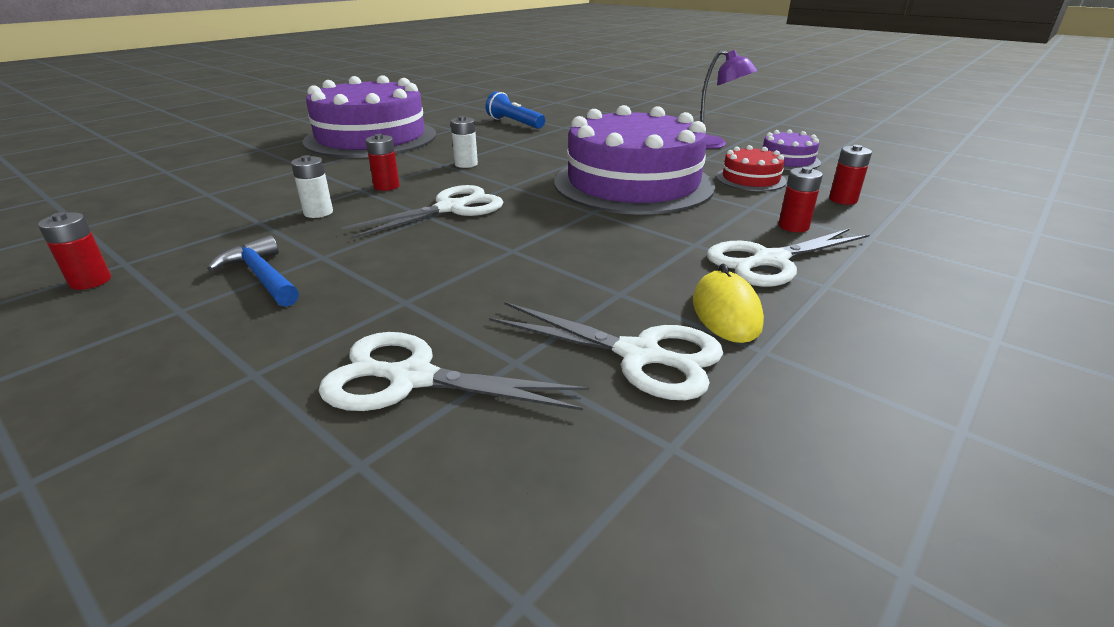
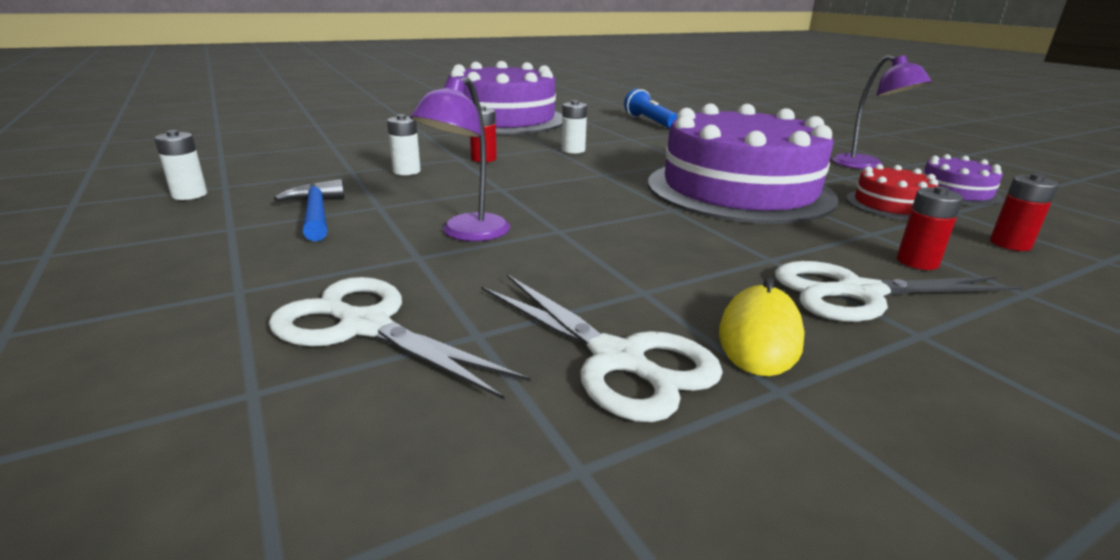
camera: 20 degrees right, 5 degrees down
(90, 281) = (189, 195): red battery -> white battery
(432, 269) = (467, 233): none -> purple lamp
(450, 208) = (527, 185): white scissors -> none

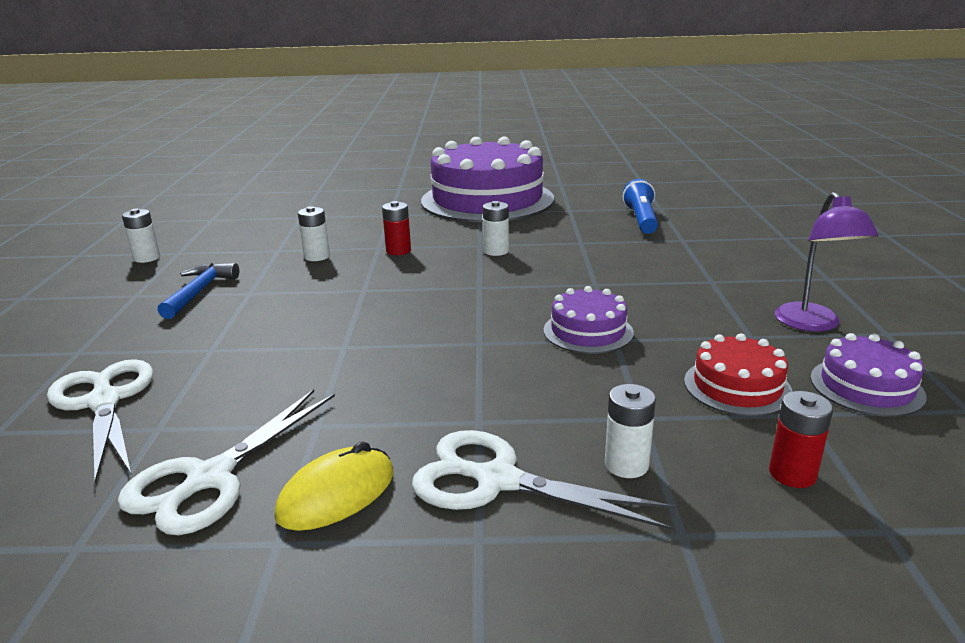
camera: 30 degrees right, 0 degrees up
(467, 233) = (272, 333): purple lamp -> none
(618, 359) = (210, 478): white scissors -> white scissors turned 45 degrees clockwise
(739, 189) = (588, 331): purple cake -> purple cake, size x0.43
(917, 262) = (626, 464): red battery -> white battery

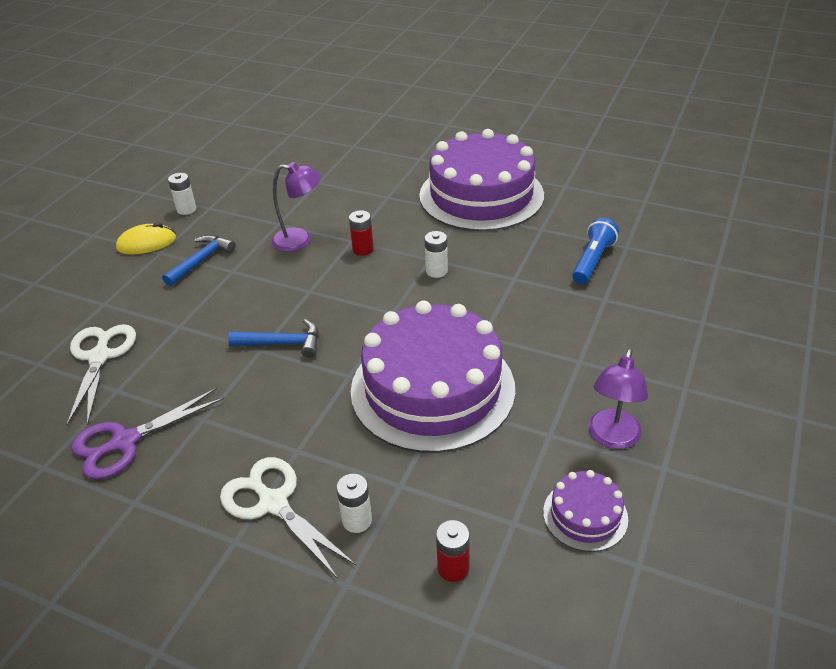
camera: 25 degrees right, 15 degrees up
(210, 478) = (125, 442): white scissors -> purple scissors
(317, 256) = (300, 240): white battery -> purple lamp
(337, 494) = (182, 479): yellow mouse -> yellow mouse (146, 243)
(370, 335) = (283, 343): none -> blue hammer
(588, 331) = (432, 388): purple cake -> purple cake, size x2.30
(737, 386) = (490, 481): red cake -> none

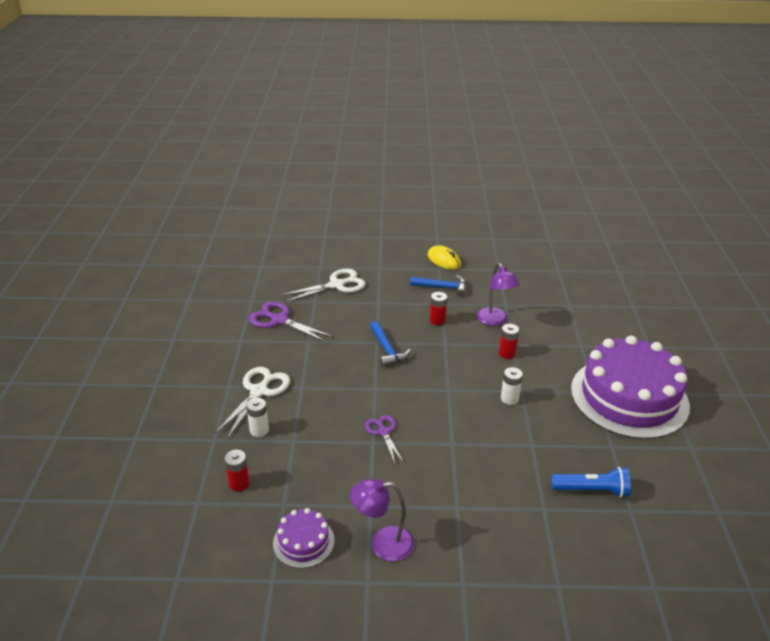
camera: 65 degrees right, 5 degrees down
(186, 209) = (489, 261): white battery -> none
(261, 284) = (437, 320): none -> red battery
(432, 388) = (383, 432): purple cake -> purple scissors

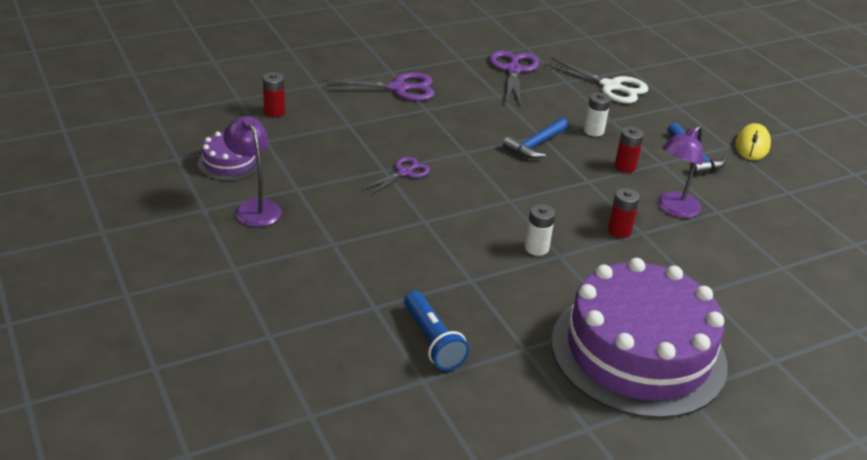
camera: 60 degrees right, 0 degrees up
(259, 391) = (399, 88): white scissors -> purple scissors
(259, 430) = (348, 103): white battery -> white battery (593, 131)

